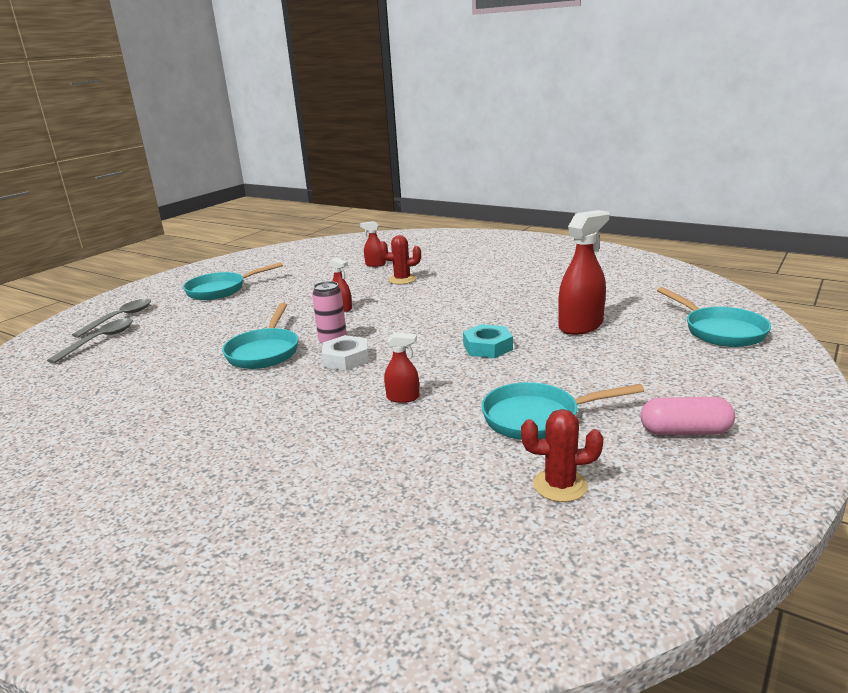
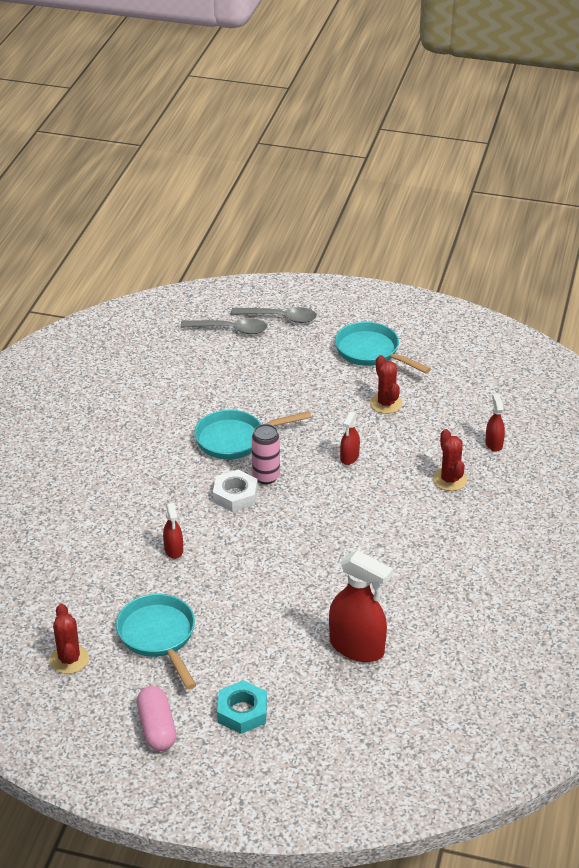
camera: 70 degrees right, 15 degrees up
(290, 291) = (386, 403): none -> red cactus
(487, 347) = (285, 584): turquoise nut -> turquoise nut (242, 712)
(720, 331) = (376, 761): turquoise pan -> none

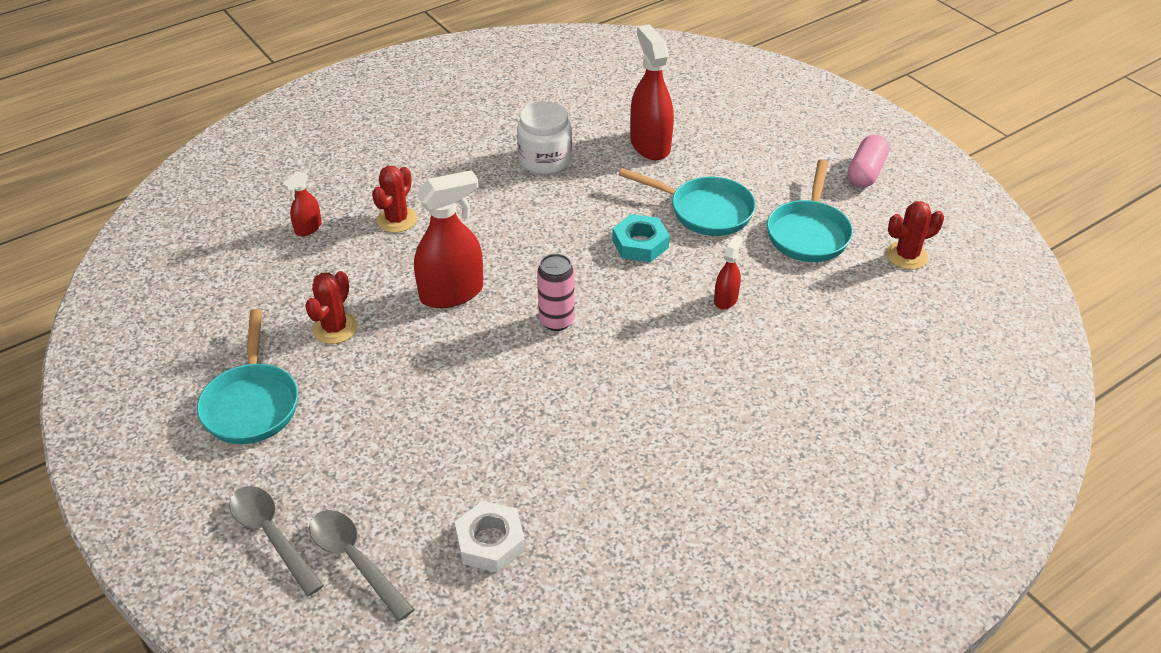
camera: 140 degrees left, 5 degrees up
(69, 659) = (906, 256): red cactus -> red cactus turned 45 degrees clockwise
(235, 439) = (538, 383): turquoise pan -> turquoise pan (704, 211)
(235, 495) = (609, 319): white nut -> white nut (490, 542)
(242, 712) = (787, 150): turquoise nut -> turquoise nut (640, 244)
(349, 457) = (452, 293): red spray bottle -> red spray bottle, size x1.96
(417, 583) = (545, 160): none -> white jar

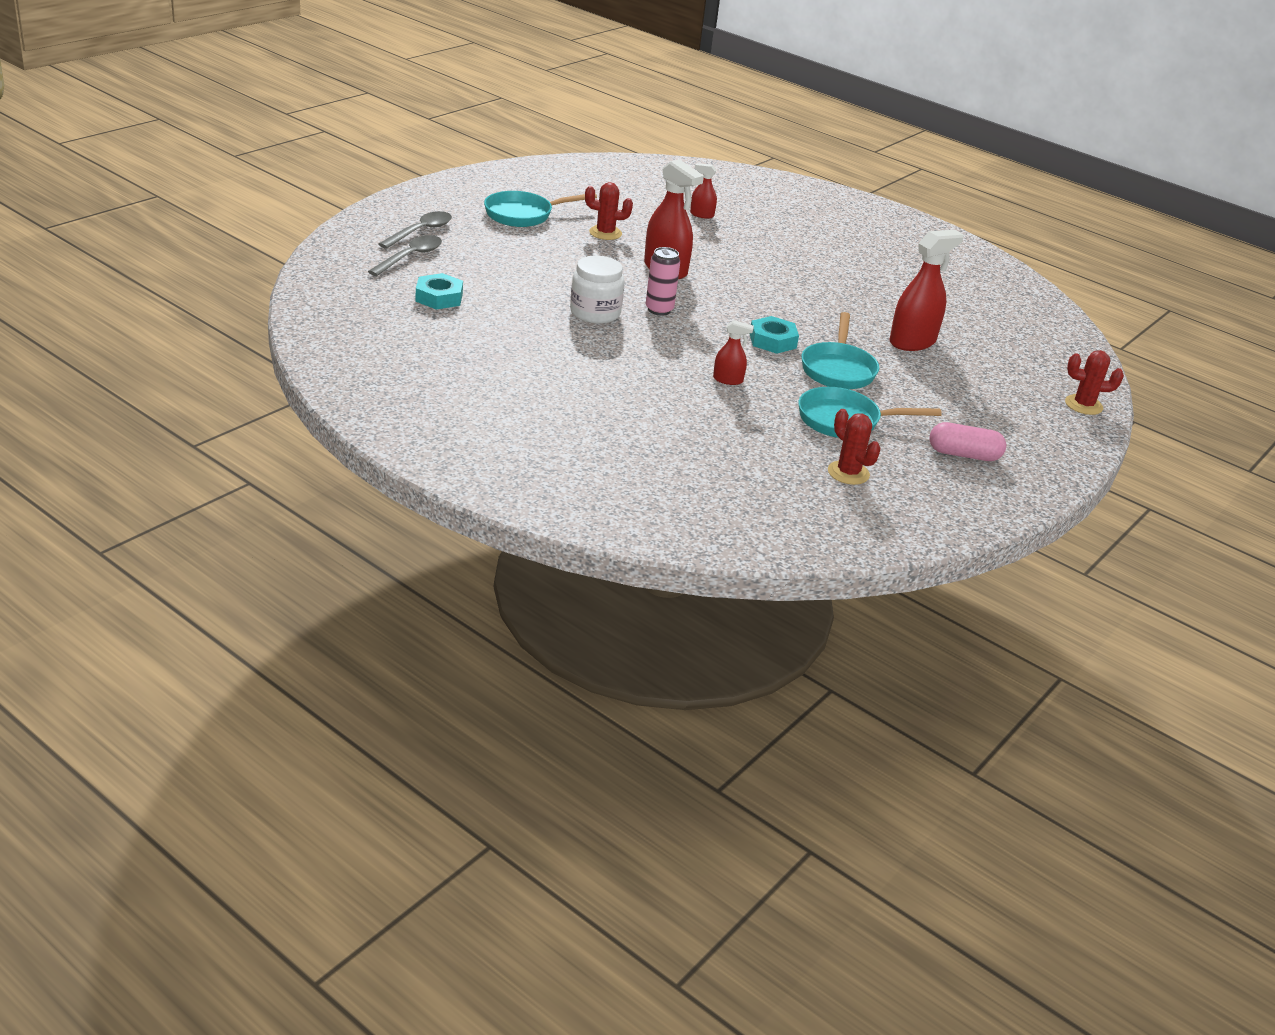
camera: 70 degrees right, 10 degrees down
(397, 220) = (732, 244): red cactus -> red cactus (1083, 405)
(490, 542) = (439, 297): white nut -> turquoise nut
(545, 160) = (851, 296): white jar -> white jar (595, 313)

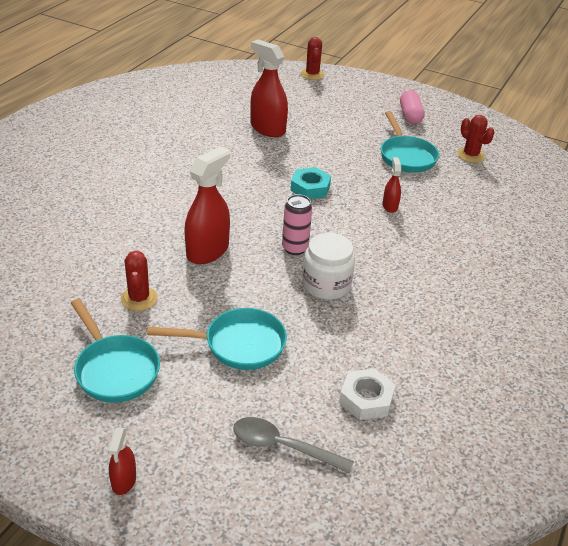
camera: 100 degrees left, 5 degrees up
(420, 231) = (206, 454): grey spoon -> none
(439, 297) = (366, 399): turquoise nut -> white nut
(701, 215) = (61, 238): red spray bottle -> red spray bottle (124, 481)
(838, 369) = (334, 159): turquoise pan -> turquoise pan (238, 344)
(848, 473) = (471, 155): red cactus -> red cactus turned 75 degrees counterclockwise

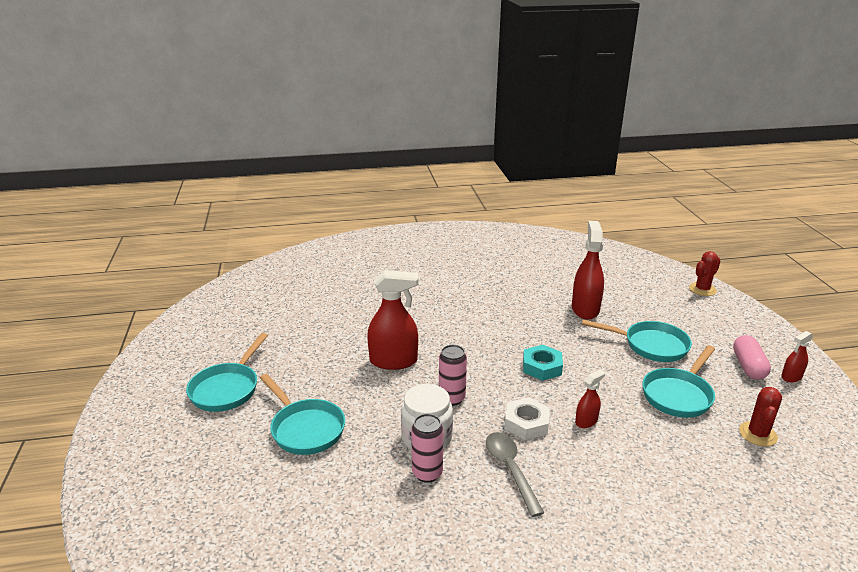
camera: 55 degrees right, 10 degrees down
(124, 481) = (126, 448): red spray bottle -> red spray bottle (791, 377)
(139, 298) = (307, 361): red cactus -> none
(283, 446) = (212, 508): grey spoon -> grey spoon (510, 469)
(345, 133) = (650, 345): none -> turquoise pan
(365, 305) = (427, 473): none -> pink can
(366, 399) = (307, 531): white nut -> white nut (526, 423)
(410, 116) = (748, 366): pink capsule -> pink capsule turned 45 degrees counterclockwise

